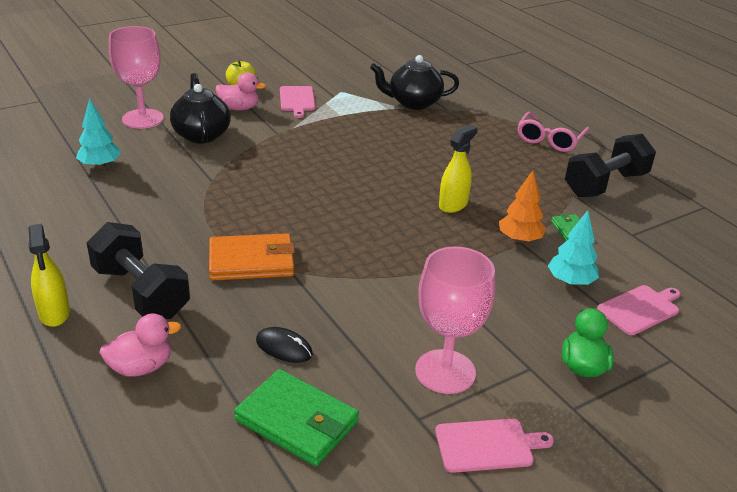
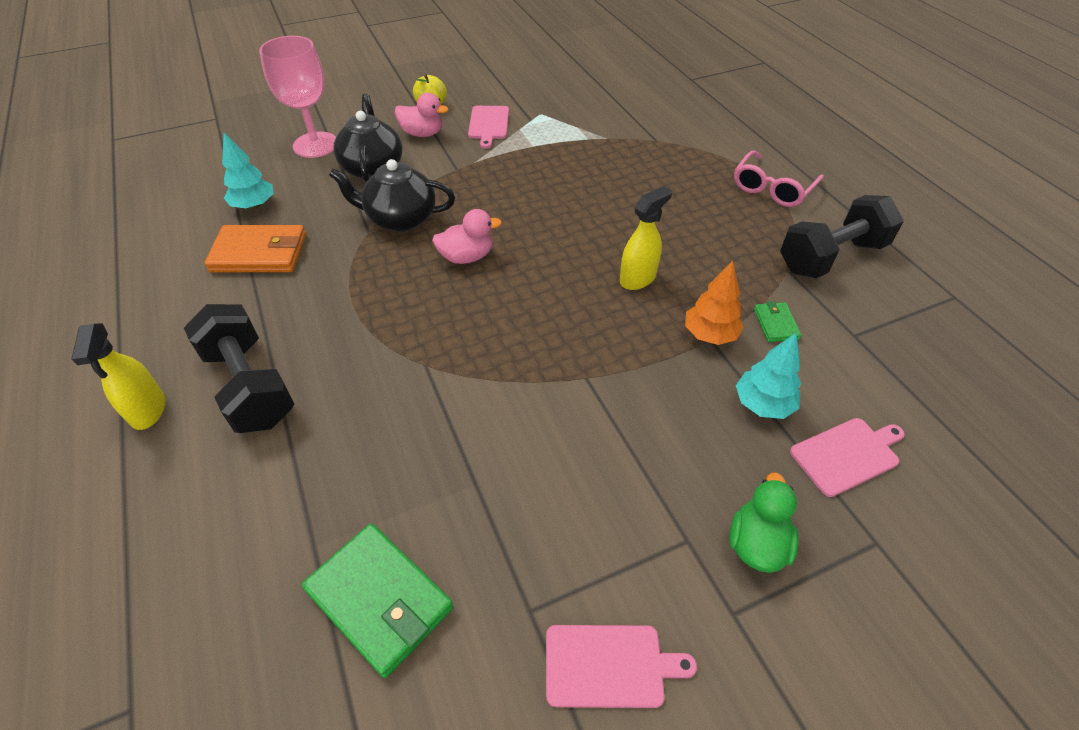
camera: 10 degrees right, 15 degrees up
(141, 367) = (221, 497): pink duck -> pink duck (466, 257)
(251, 261) = (385, 349): orange wallet -> orange wallet (259, 253)
(284, 347) = (391, 481): black mouse -> none
(413, 103) = (619, 131): black teapot -> black teapot (400, 219)
(445, 371) = (578, 536): pink goblet -> none

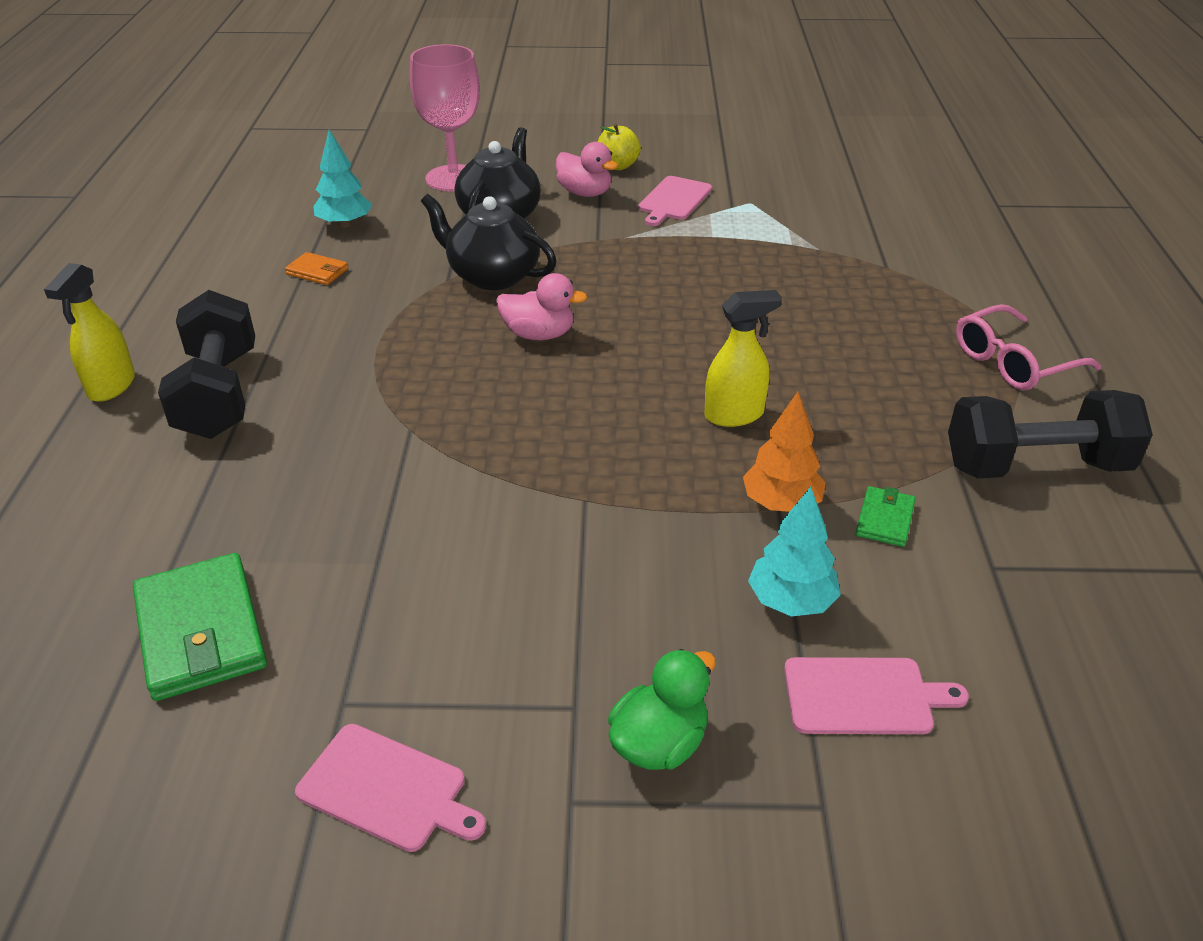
camera: 25 degrees right, 10 degrees down
(259, 253) = (317, 272): orange wallet -> orange wallet, size x0.50

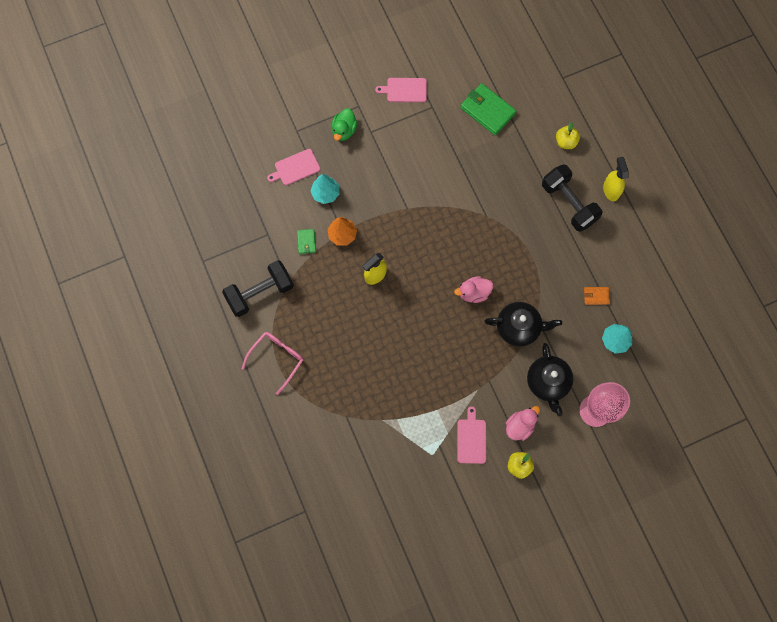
camera: 155 degrees right, 35 degrees up
(95, 494) = (565, 142): none -> yellow apple
(585, 193) = (519, 426): pink duck -> pink duck turned 120 degrees clockwise

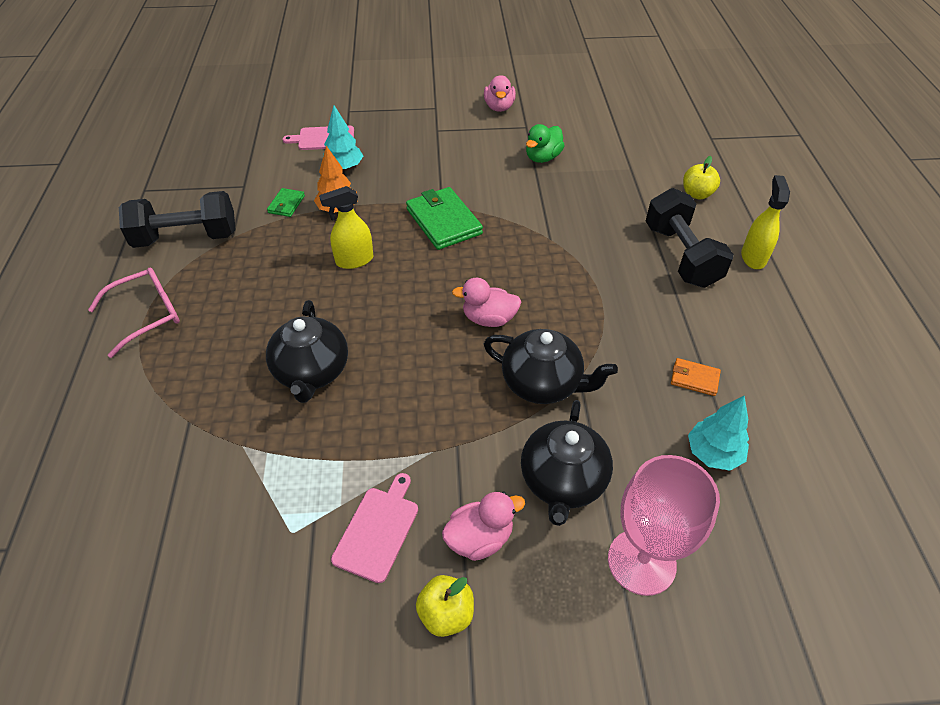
camera: 20 degrees right, 25 degrees down
(344, 130) = (404, 122): green duck -> green duck (542, 158)
(393, 364) = (312, 372): none -> black teapot
(404, 90) = (499, 107): pink cutting board -> pink duck
(487, 110) = (597, 144): green wallet -> green wallet (443, 221)

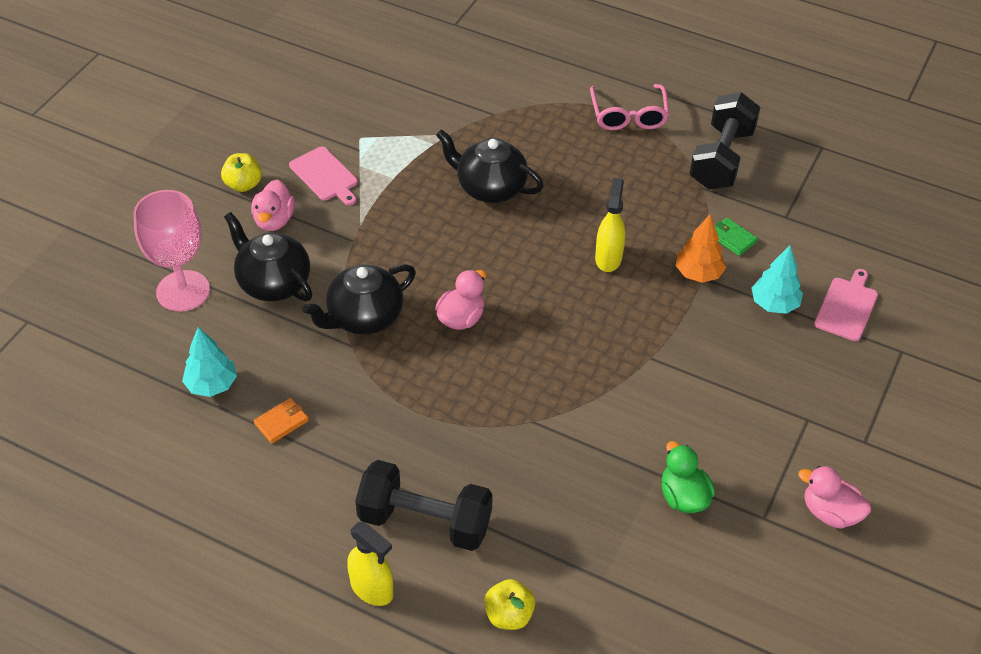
camera: 120 degrees right, 0 degrees up
(443, 221) = (622, 347): green wallet -> none

